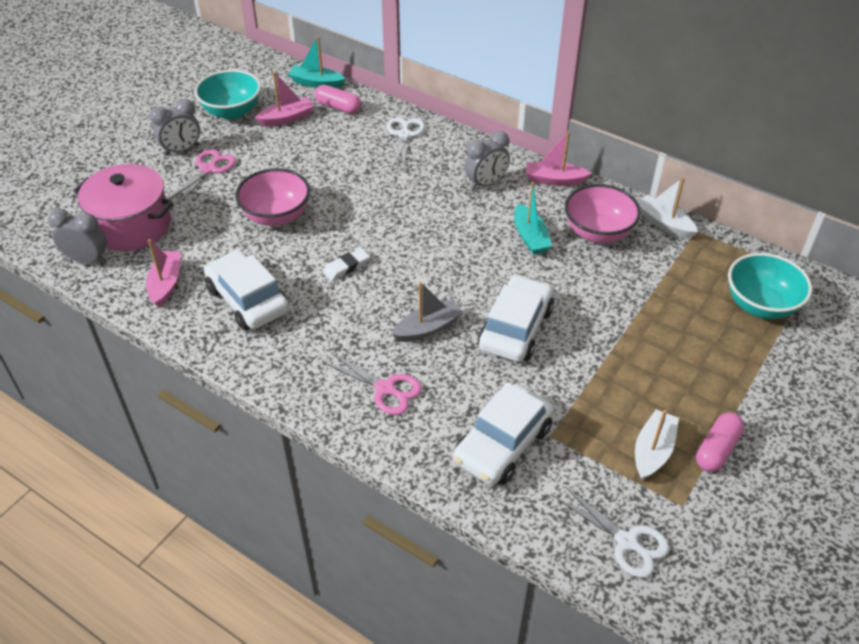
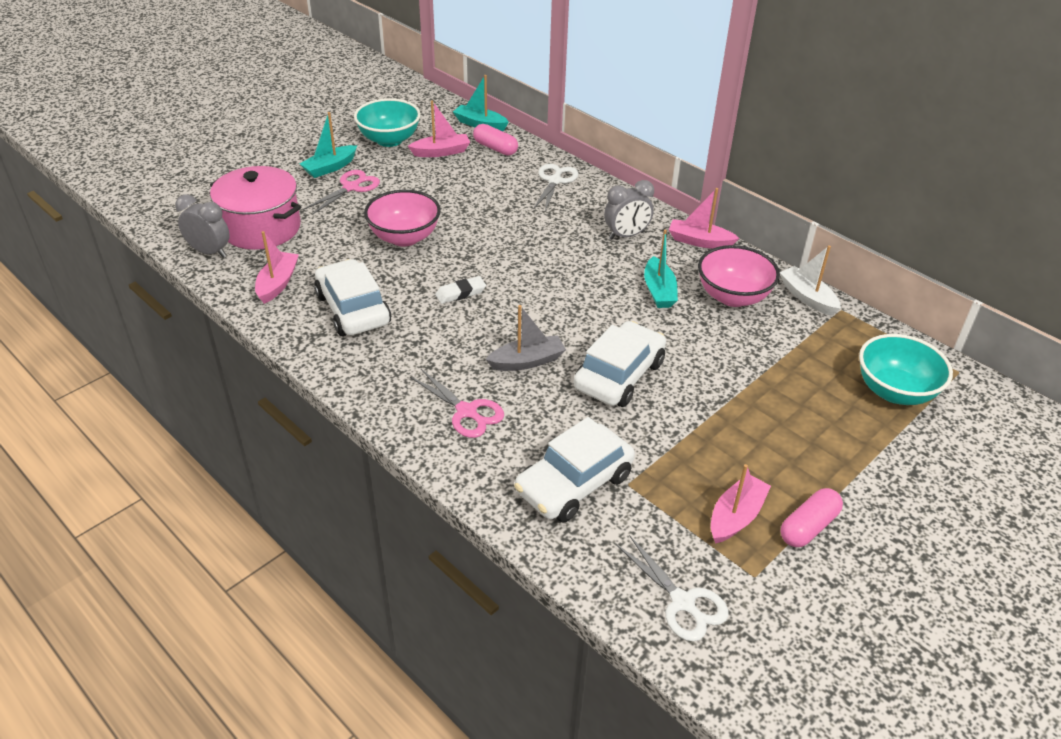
camera: 10 degrees right, 5 degrees down
(181, 150) = (330, 167): grey clock -> turquoise boat
(652, 451) = (736, 516): white boat -> pink boat

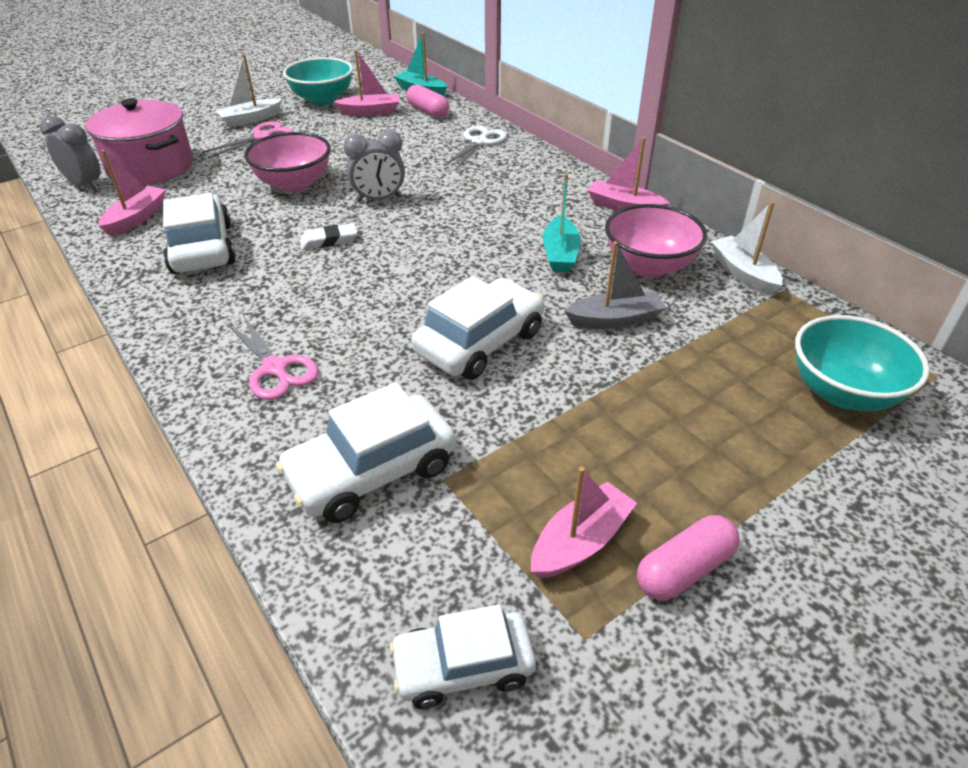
camera: 10 degrees right, 0 degrees up
(330, 167) = (251, 119): turquoise boat -> white boat
(527, 361) = (373, 317): grey boat -> grey boat (615, 320)
(626, 235) = (540, 196): grey clock -> grey clock (379, 199)
(682, 602) = (463, 666): white scissors -> white car

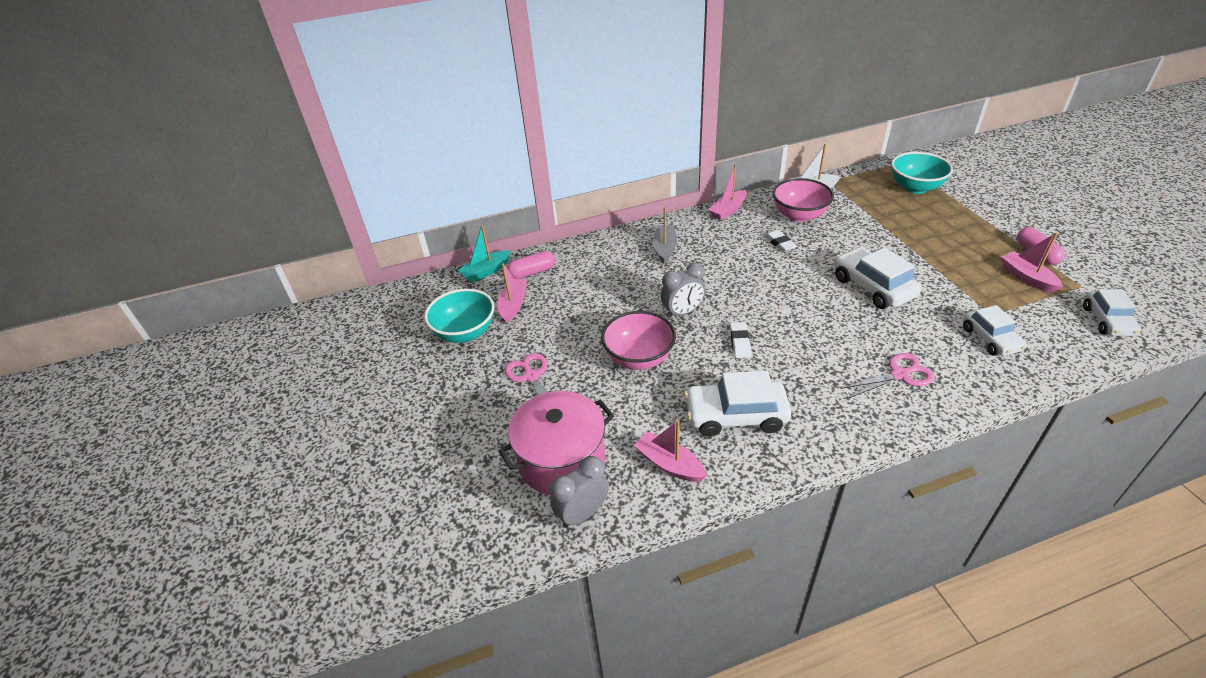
camera: 70 degrees left, 0 degrees up
(251, 119) = (483, 385): white boat -> none
(371, 471) = (990, 339): white car -> white car, size x0.66
(379, 199) = (682, 312): grey clock -> grey clock turned 60 degrees clockwise
(479, 142) = (606, 253): white scissors -> none
(560, 254) = (780, 243): turquoise boat -> white eraser
(615, 320) = (853, 237): grey boat -> grey boat (665, 248)

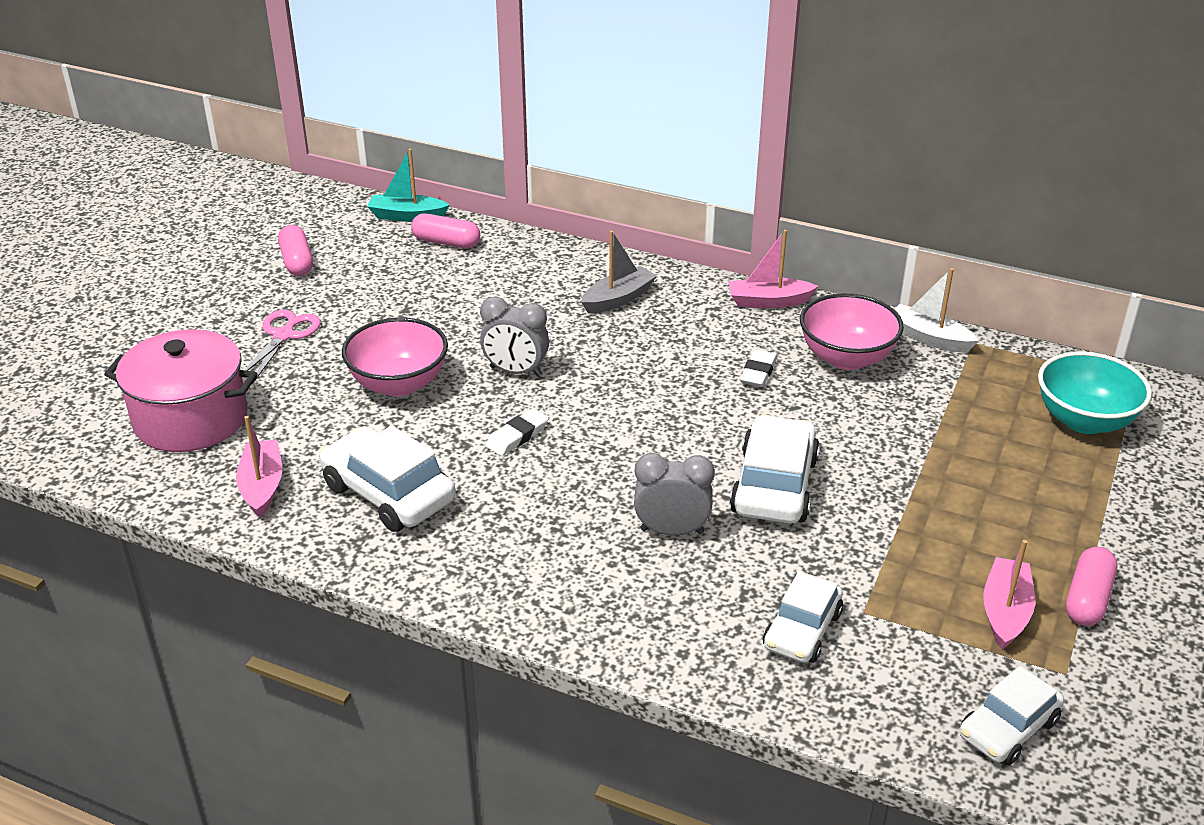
camera: 40 degrees right, 5 degrees down
(465, 333) = (297, 261): turquoise bowl -> pink capsule
(513, 305) = (378, 262): pink boat -> none
(582, 514) = (136, 469): grey clock -> grey clock (672, 531)
(899, 375) = (618, 582): pink scissors -> none

